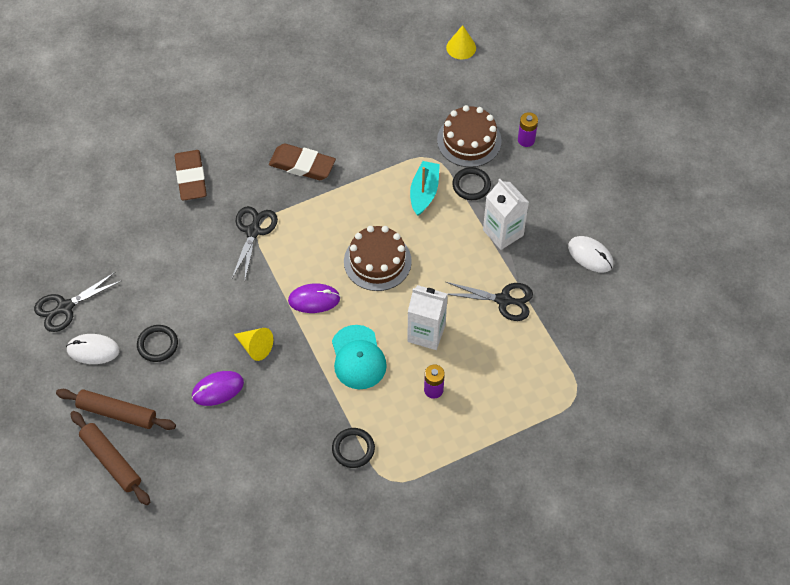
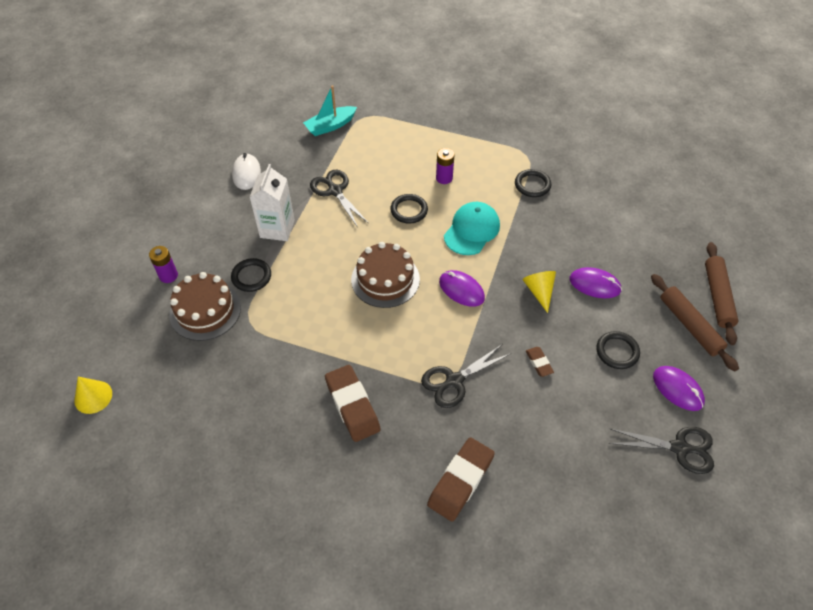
camera: 135 degrees left, 5 degrees down
(93, 350) = (677, 389): white mouse -> purple mouse
(207, 290) = (539, 363): none -> brown eraser
(424, 192) = (290, 300): turquoise boat -> turquoise boat (330, 126)
(426, 333) = (409, 210): white carton -> black ring

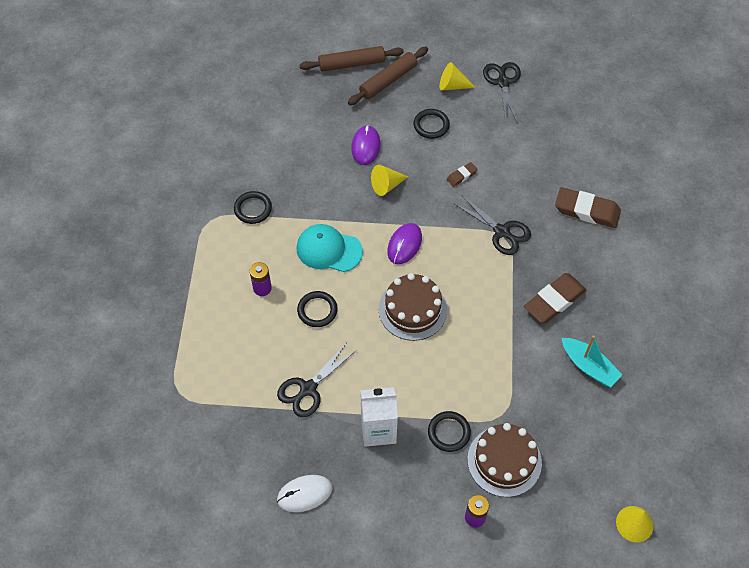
camera: 105 degrees left, 5 degrees up
(330, 126) = (202, 426): turquoise boat -> turquoise boat (589, 366)
(677, 389) = (452, 85): purple mouse -> yellow cone

